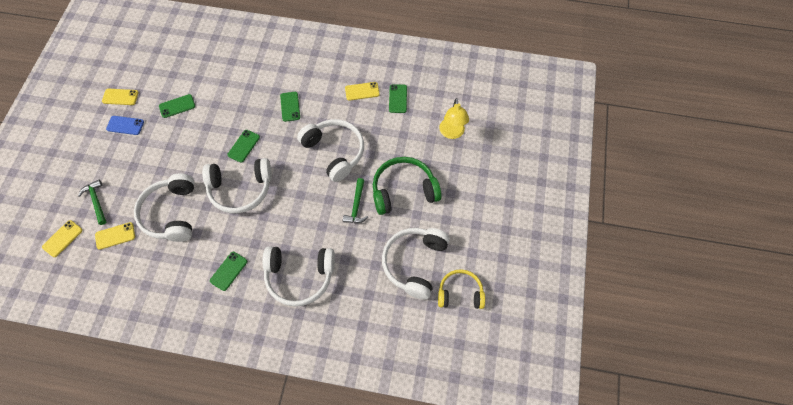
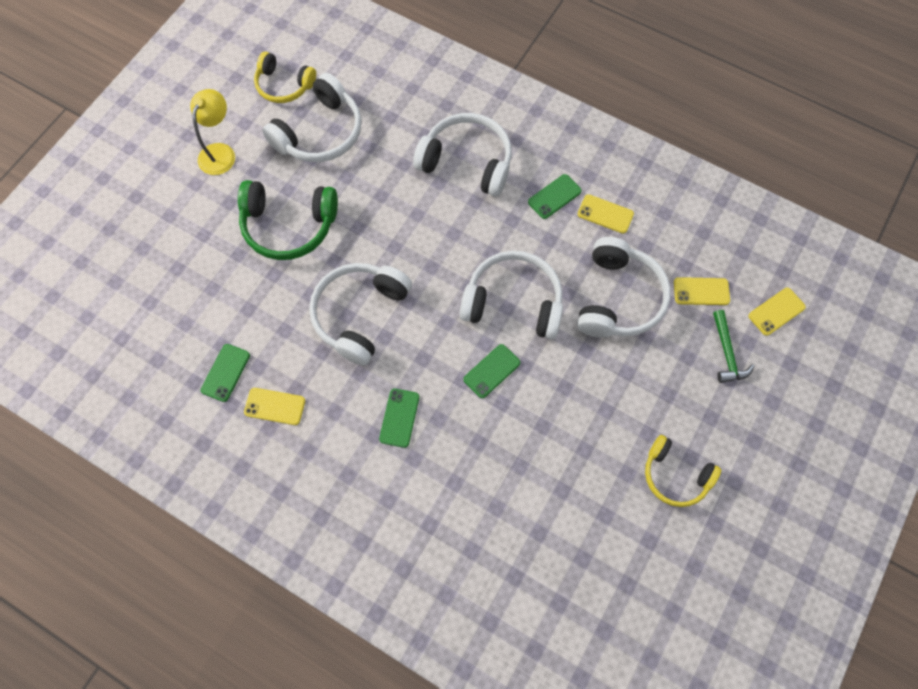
camera: 160 degrees left, 5 degrees up
(120, 97) = (680, 539): yellow phone -> yellow phone (605, 214)
(125, 125) = (675, 475): blue phone -> yellow headphones
(177, 106) = (584, 484): green phone -> none
(334, 152) = (360, 314): white headphones -> white headphones turned 45 degrees clockwise
(356, 206) = (361, 226): green hammer -> none
(452, 133) = (177, 286): yellow lamp -> yellow lamp (220, 152)

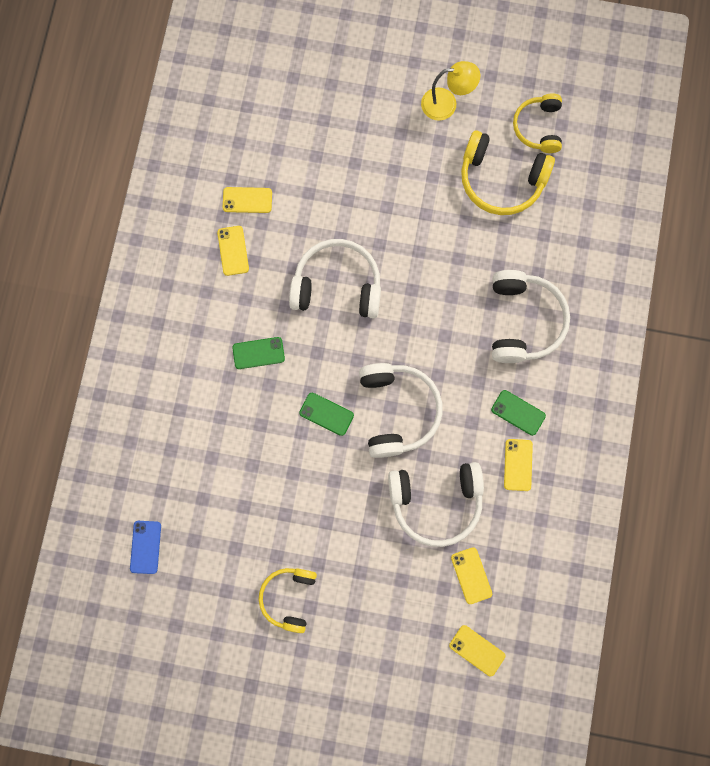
camera: 70 degrees right, 10 degrees up
(225, 372) = (247, 200): green phone -> yellow phone
(289, 226) = (397, 193): green headphones -> none
(320, 133) = (501, 180): white headphones -> yellow headphones
(573, 617) = (145, 547): none -> blue phone
(727, 353) = (418, 614): green hammer -> none

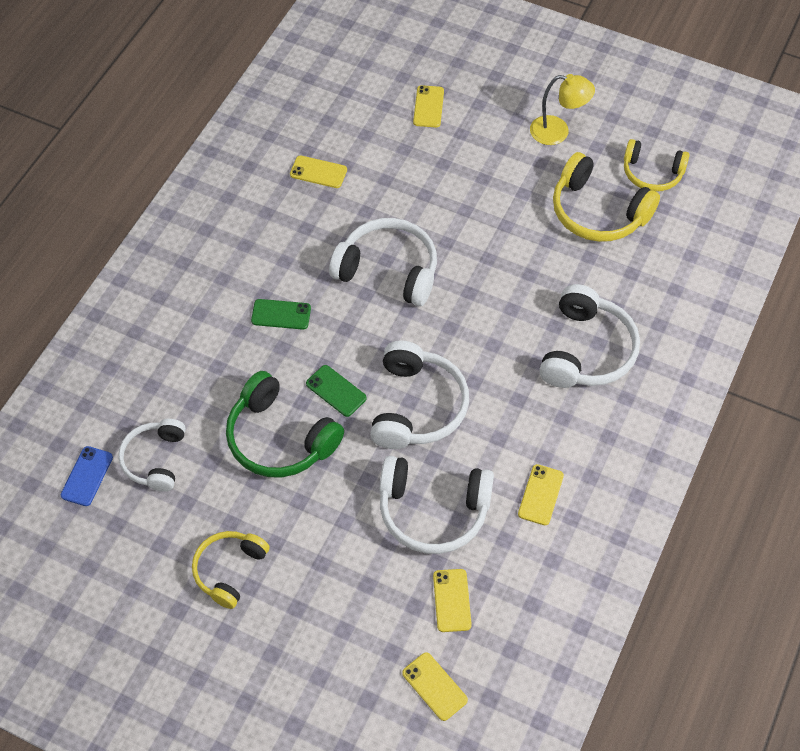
camera: 15 degrees right, 20 degrees down
(197, 517) = (155, 459): none -> white headphones
(233, 250) = (287, 214): yellow phone -> yellow phone (428, 107)
(293, 470) = (280, 438): none -> green headphones
(518, 412) = (555, 441): green phone -> none
(538, 127) = (652, 173): yellow headphones -> yellow headphones turned 90 degrees counterclockwise

